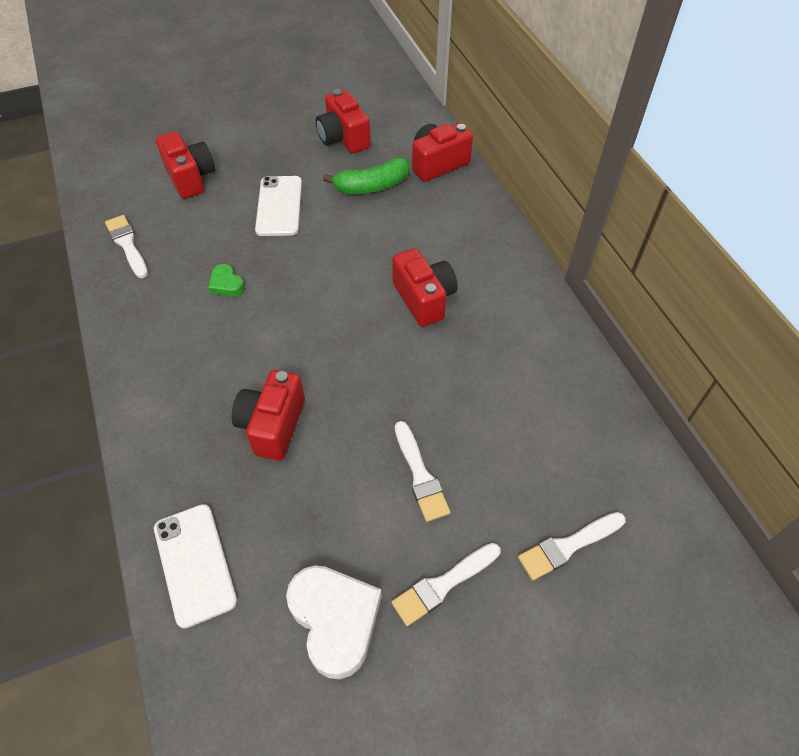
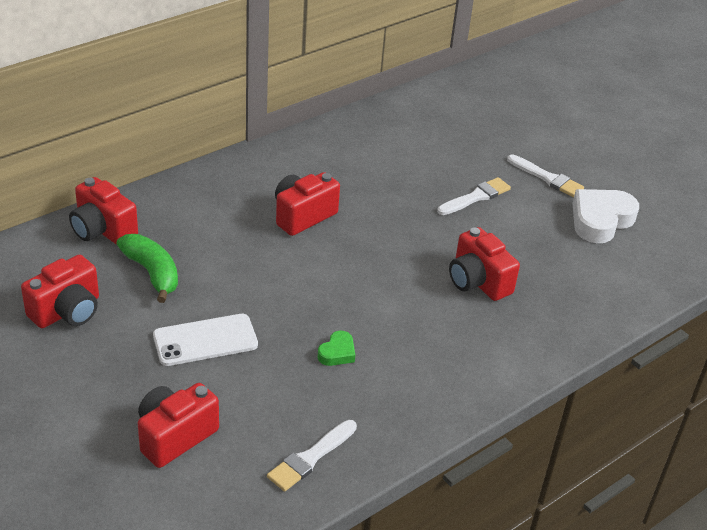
camera: 110 degrees left, 15 degrees down
(194, 564) = (611, 295): white phone -> none
(272, 425) = (478, 281): red camera -> red camera turned 60 degrees clockwise
(568, 546) = (489, 131): white brush -> none

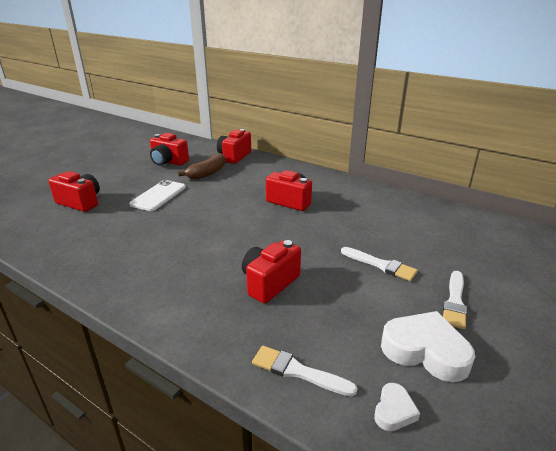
camera: 75 degrees right, 10 degrees down
(152, 273) = (207, 173): green banana -> brown banana
(205, 340) = (158, 196): white phone -> white phone turned 60 degrees clockwise
(311, 457) = (62, 244): white brush -> white brush (298, 371)
(337, 352) = (161, 236): green heart -> none
(654, 260) = (394, 411): none -> white heart

